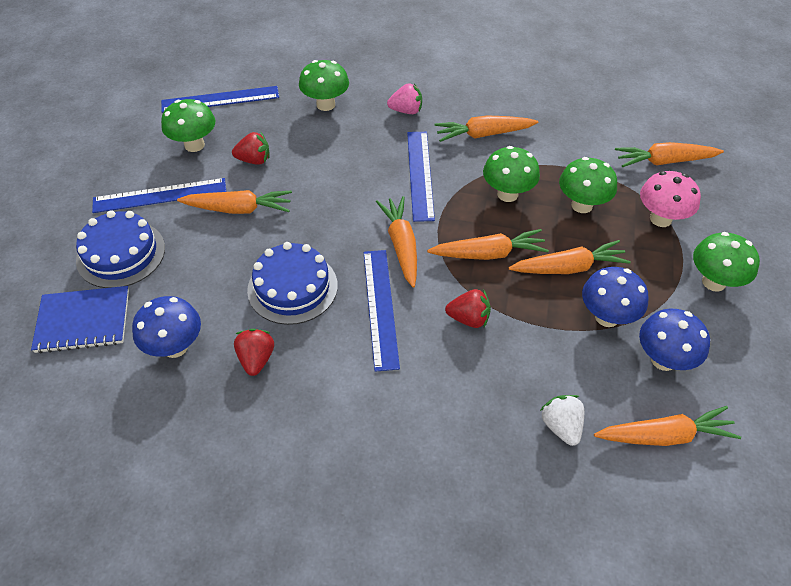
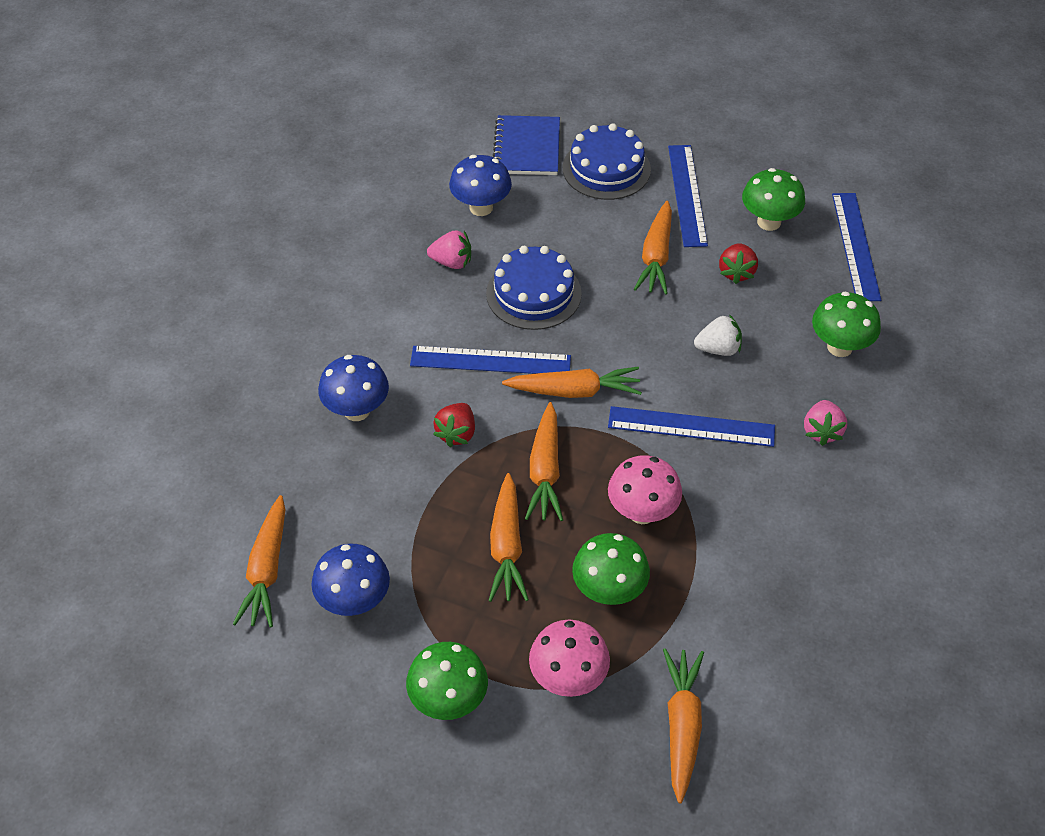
camera: 100 degrees right, 0 degrees up
(256, 359) = (452, 262): red strawberry -> pink strawberry
(484, 134) = (764, 511): orange carrot -> none
(507, 194) = (642, 512): green mushroom -> pink mushroom
(561, 426) = (306, 483): white strawberry -> white strawberry (718, 349)
(607, 317) = (426, 564): blue mushroom -> blue mushroom (357, 410)

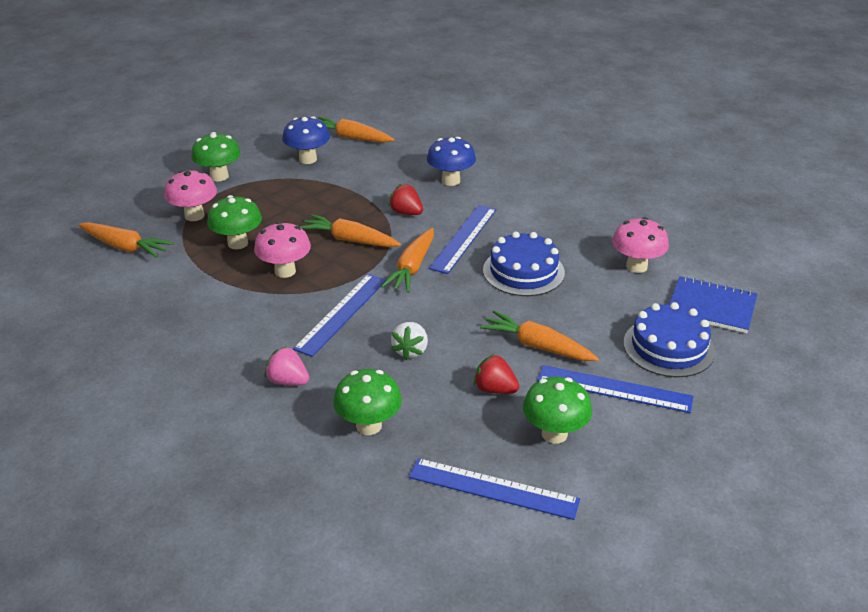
camera: 110 degrees right, 15 degrees down
(452, 262) = (576, 241): pink strawberry -> none
(481, 207) = (636, 266): blue mushroom -> pink mushroom
(507, 546) = (303, 214): orange carrot -> none

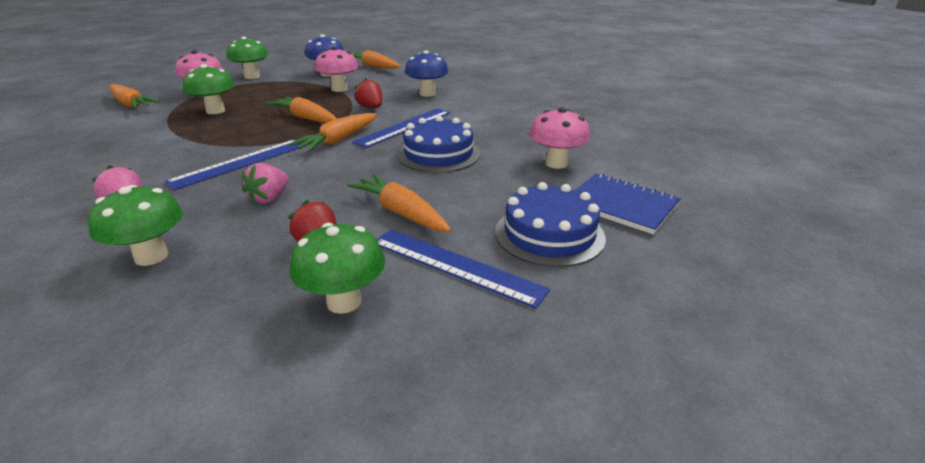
camera: 15 degrees right, 5 degrees down
(285, 271) = (229, 130): pink mushroom -> pink mushroom (339, 89)
(410, 351) = (269, 198): white strawberry -> pink strawberry
(493, 489) = (208, 353): blue ruler -> none

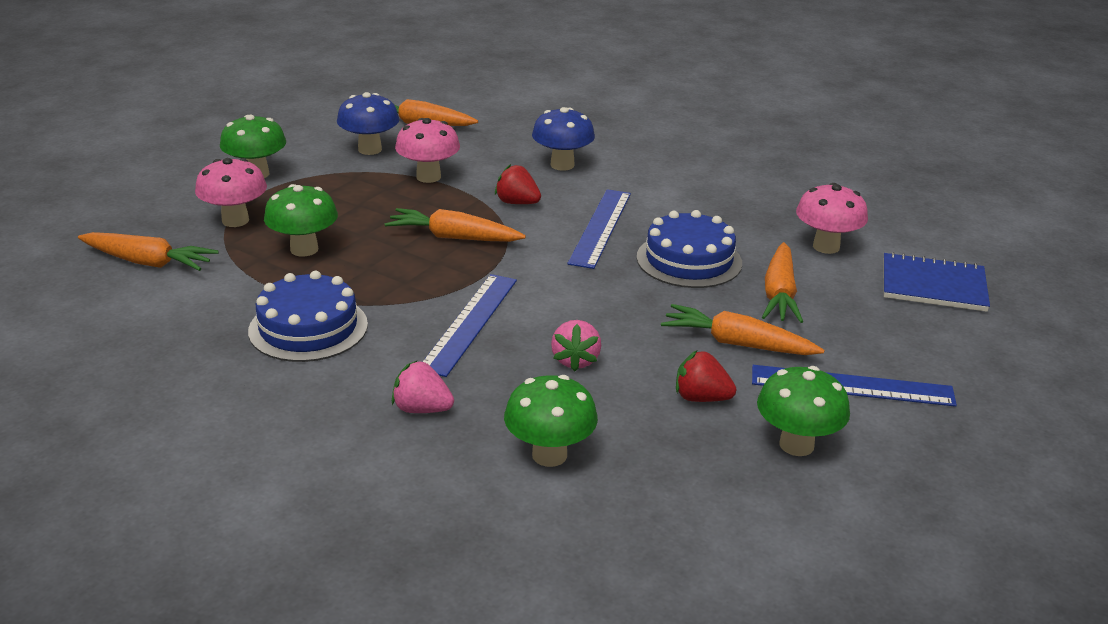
camera: 25 degrees left, 0 degrees up
(338, 140) = (546, 264): orange carrot -> orange carrot (779, 294)
(549, 234) = (900, 333): blue cake -> blue cake (308, 328)

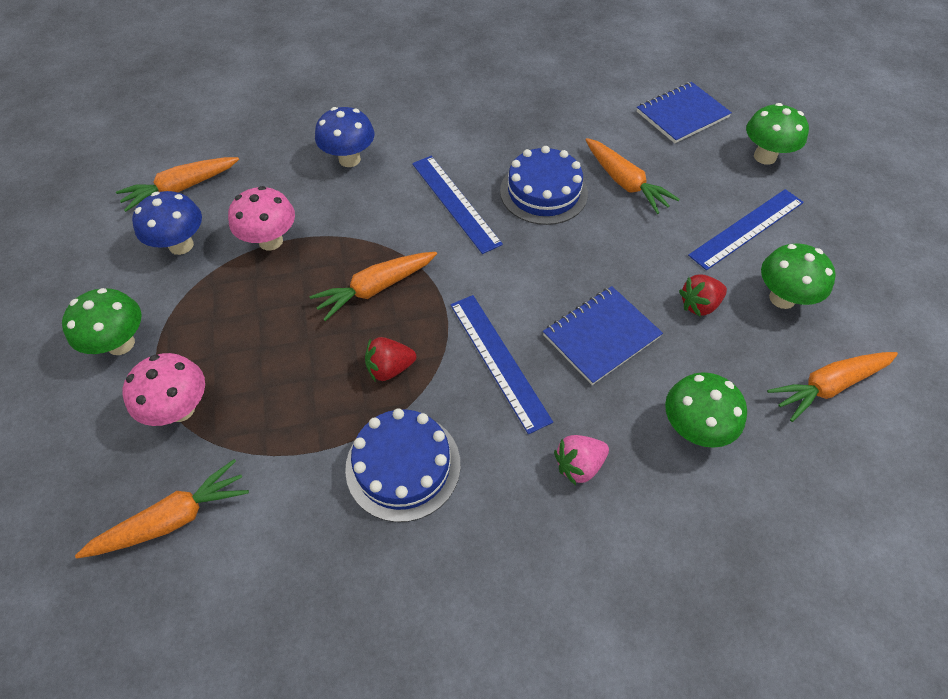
camera: 45 degrees left, 25 degrees up
(304, 249) = (284, 392): green mushroom -> green mushroom (764, 157)
(517, 203) = (371, 220): red strawberry -> red strawberry (390, 368)
(575, 360) = (601, 336): pink strawberry -> blue notebook
(738, 344) = (659, 243): orange carrot -> orange carrot (828, 386)
(826, 247) = (596, 122): pink mushroom -> none

